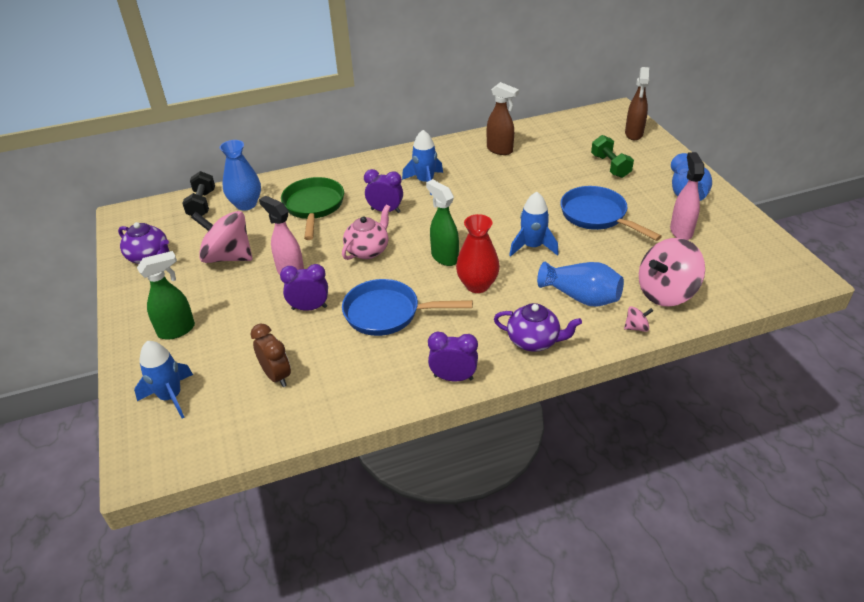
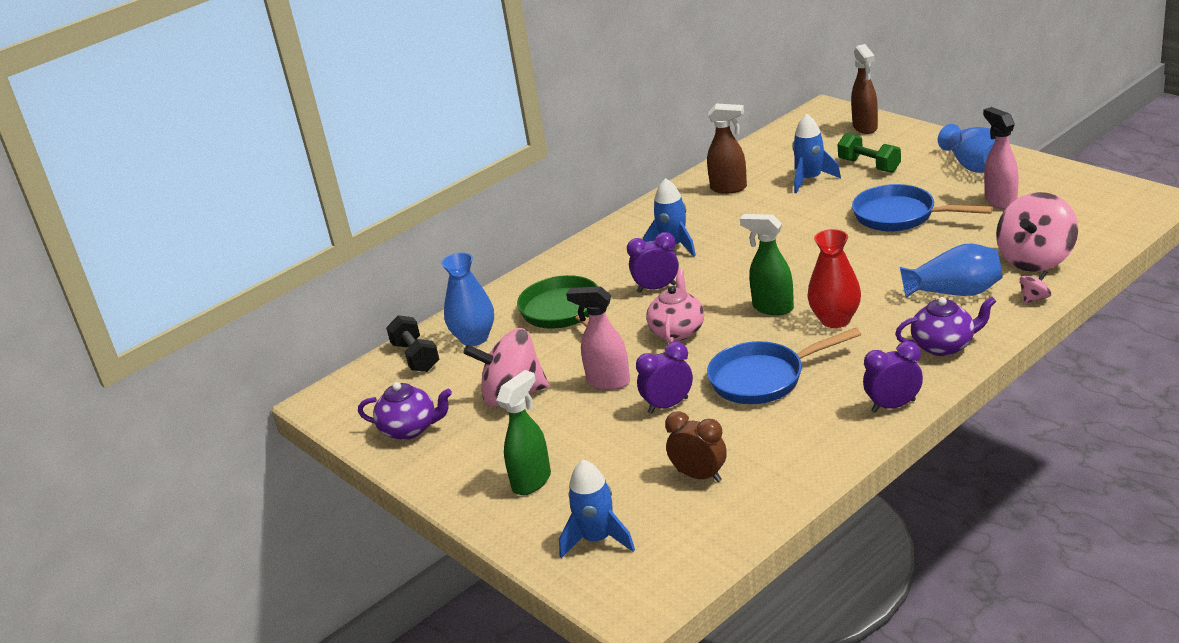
camera: 20 degrees left, 10 degrees down
(532, 246) = (859, 266): blue rocket -> blue rocket (810, 179)

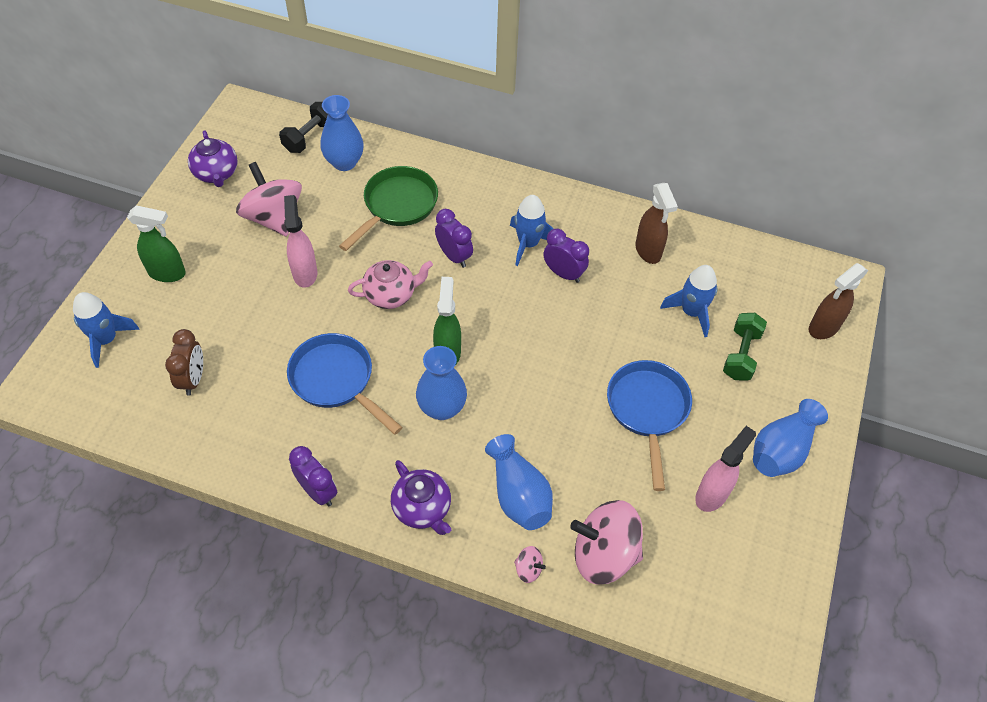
camera: 55 degrees right, 25 degrees up
(668, 405) = (282, 325): purple clock -> purple clock (563, 274)
(835, 320) = (442, 408): red vase -> blue vase

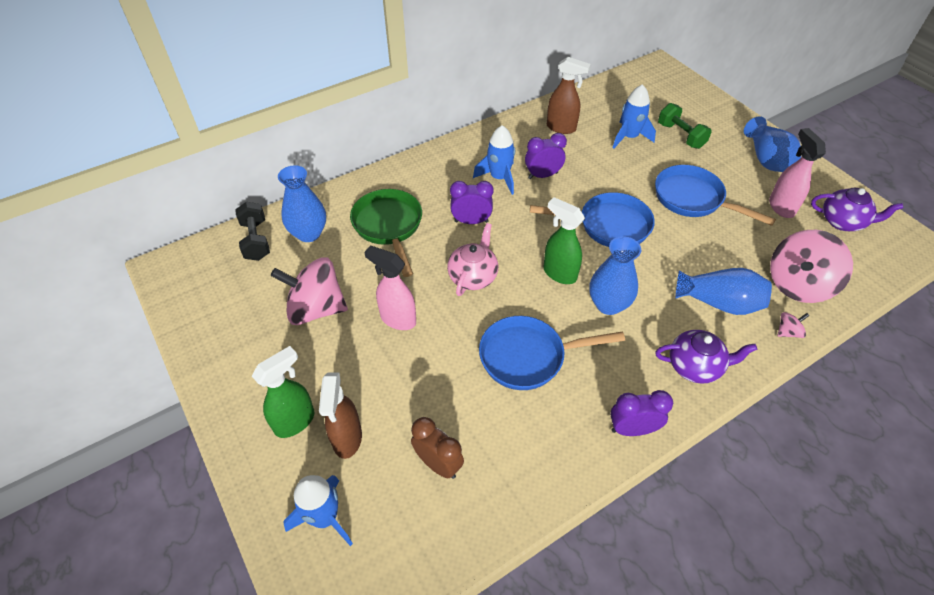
camera: 50 degrees left, 5 degrees down
(216, 173) = (220, 323): purple teapot -> purple teapot (842, 222)
(543, 358) = (608, 225): none -> blue pan
(823, 328) = (687, 94): brown spray bottle -> brown spray bottle (347, 439)

